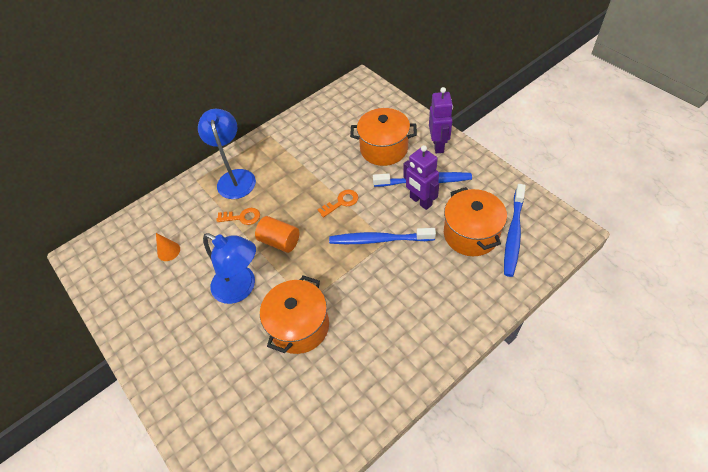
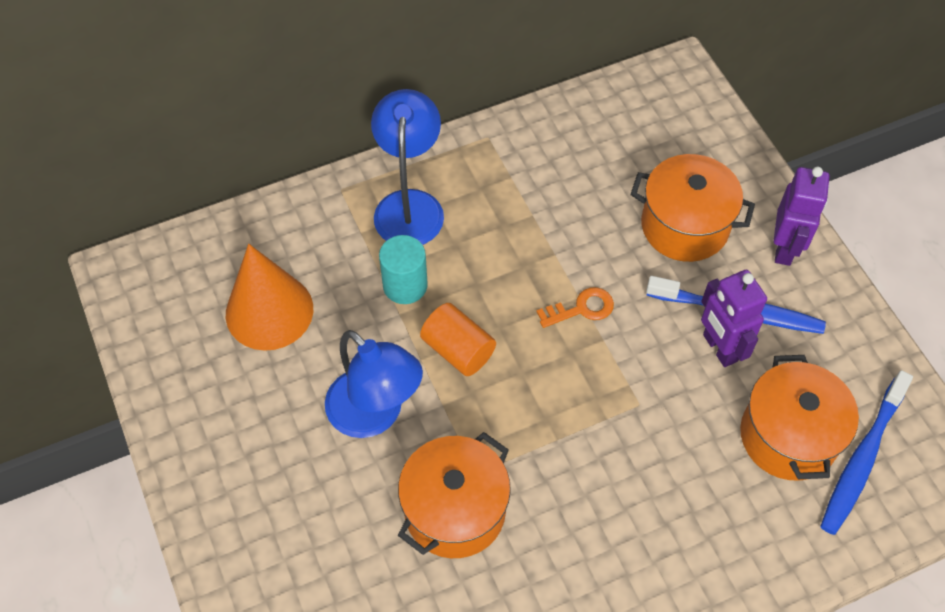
camera: 10 degrees right, 5 degrees up
(168, 251) = (269, 311): orange cone -> orange cone, size x2.20
(242, 217) = (405, 285): orange key -> turquoise cylinder
(379, 240) = (627, 398): blue toothbrush -> none

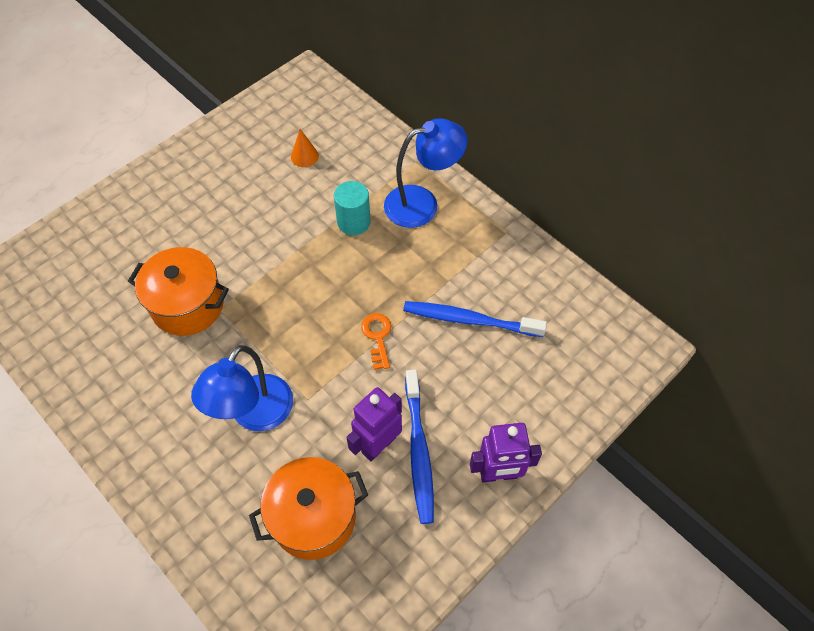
camera: 70 degrees right, 0 degrees up
(269, 311) = (304, 156): orange cone -> orange cone, size x0.45
(375, 415) = (246, 238): blue lamp -> blue lamp (254, 415)
(458, 350) = (313, 269): orange cylinder -> none
(581, 308) = (377, 337): orange key -> orange key turned 150 degrees counterclockwise
(684, 226) = (486, 389): orange pot -> none
(862, 459) = (311, 583): blue toothbrush -> blue toothbrush (469, 320)

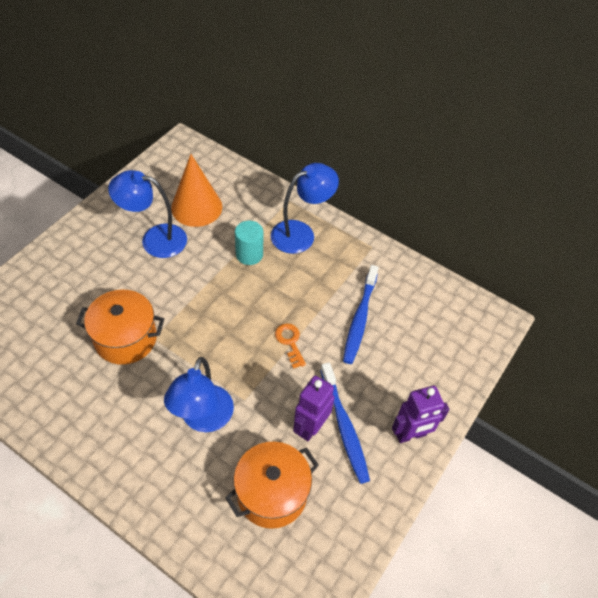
camera: 15 degrees left, 5 degrees down
(247, 190) = (154, 239): none -> blue lamp
(304, 156) = (196, 207): orange cone -> orange cone, size x2.20
(469, 320) = (359, 319): blue toothbrush -> blue toothbrush turned 75 degrees counterclockwise

